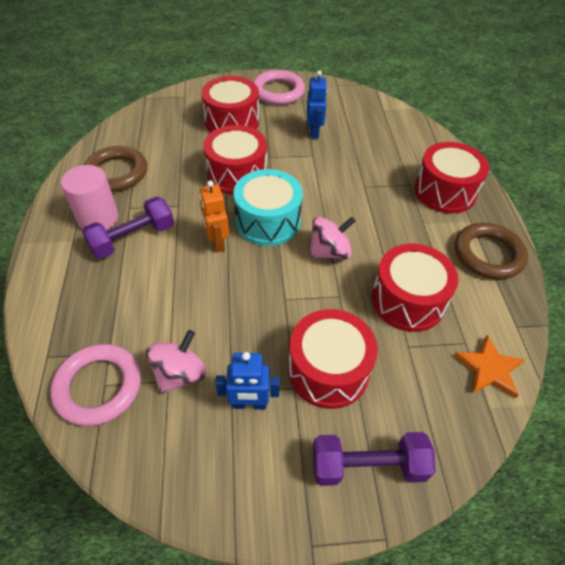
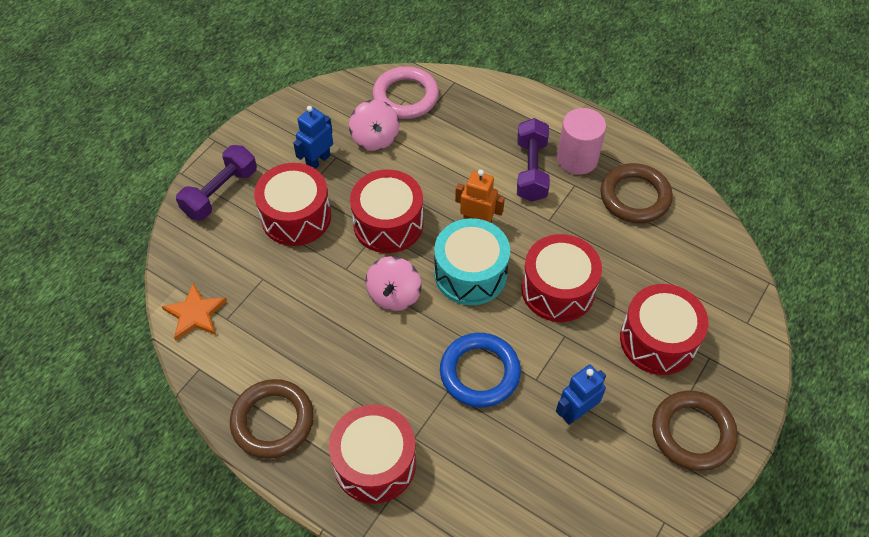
camera: 130 degrees right, 5 degrees up
(278, 91) = (692, 433): pink ring -> brown ring
(314, 132) = (576, 412): blue robot -> blue robot turned 105 degrees clockwise
(336, 179) = (479, 372): none -> blue ring
(408, 300) = (296, 312): red drum -> red drum (388, 224)

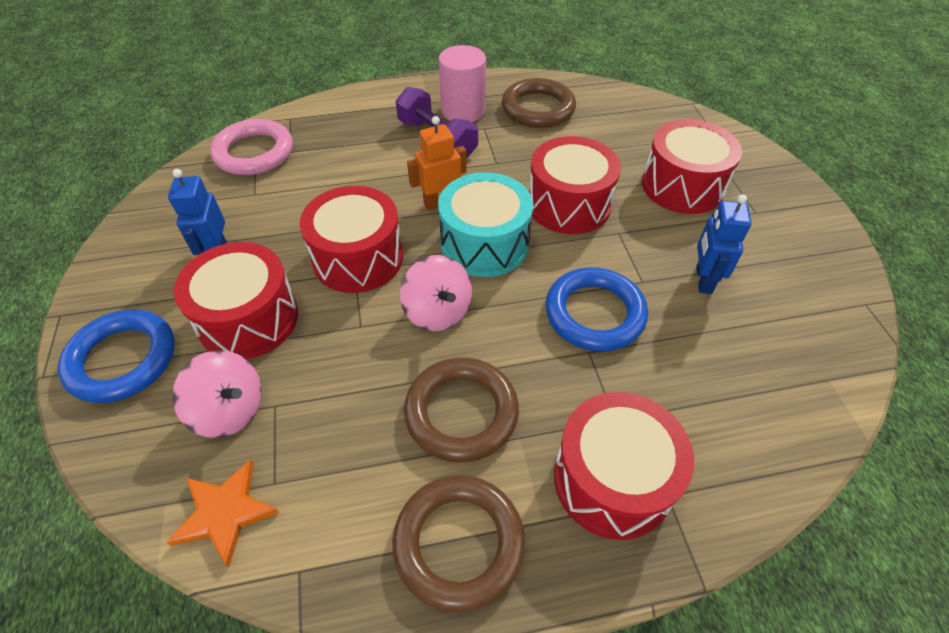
camera: 45 degrees left, 5 degrees down
(220, 193) = (122, 360): purple dumbbell -> blue ring
(375, 138) = (260, 200): pink spinning top -> pink spinning top (230, 410)
(692, 433) = (790, 227): brown ring -> brown ring (461, 412)

